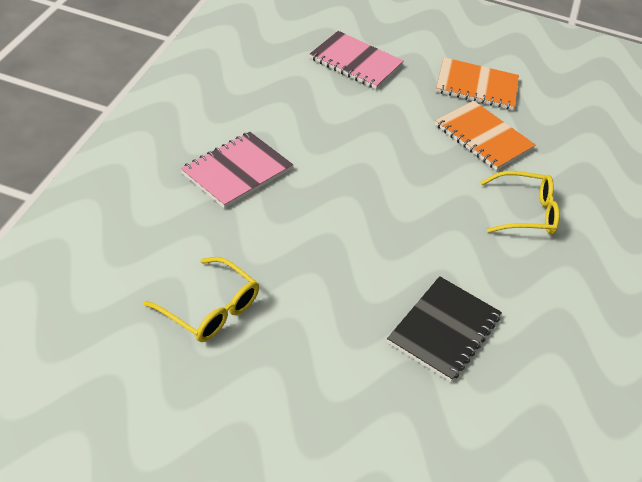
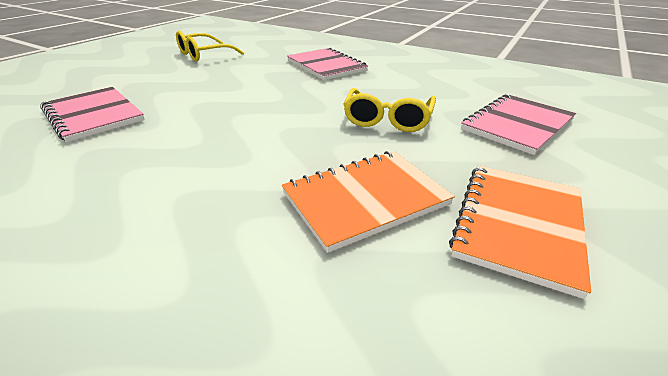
camera: 110 degrees right, 10 degrees down
(444, 330) = (93, 115): black notebook -> pink notebook
(525, 212) = (187, 201): yellow glasses -> yellow glasses (387, 119)

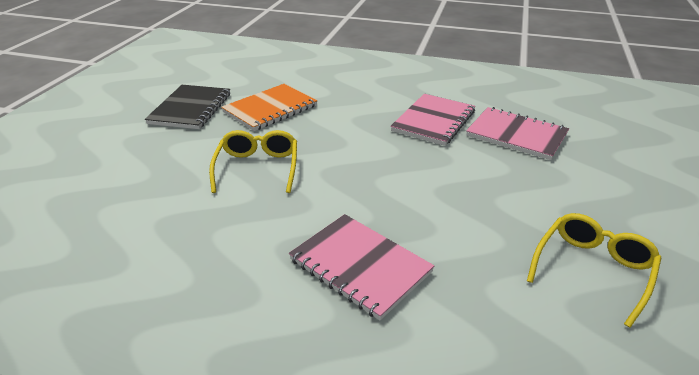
camera: 165 degrees right, 0 degrees up
(517, 125) = (135, 178): pink notebook -> pink notebook (433, 121)
(518, 224) = (191, 109): orange notebook -> black notebook

